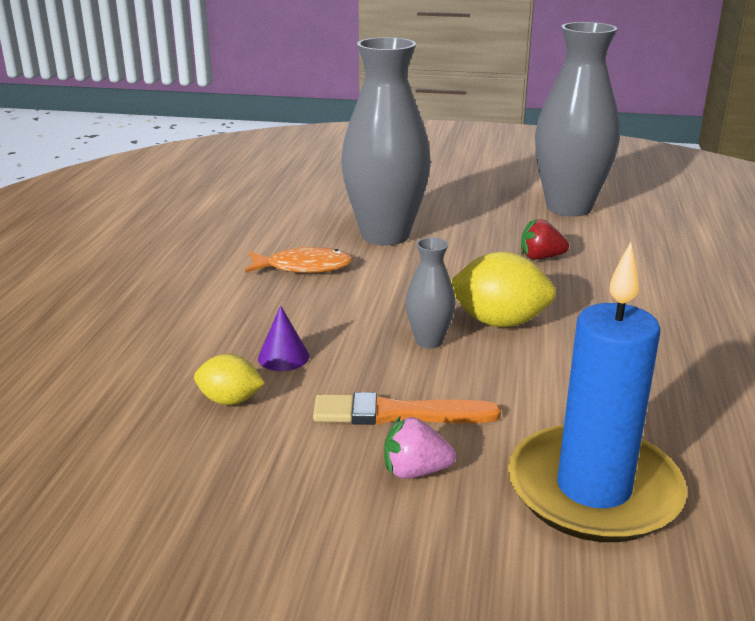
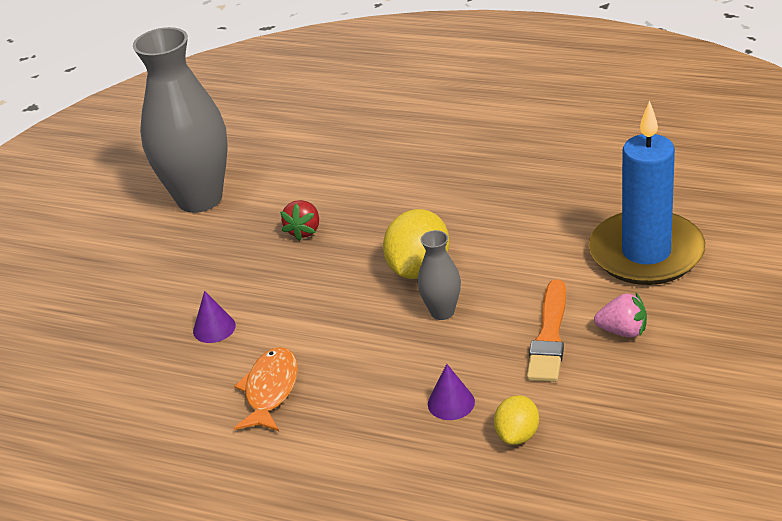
camera: 75 degrees left, 10 degrees up
(385, 235) = (214, 328): grey vase -> purple cone
(415, 471) = (623, 331): pink strawberry -> pink strawberry turned 90 degrees counterclockwise

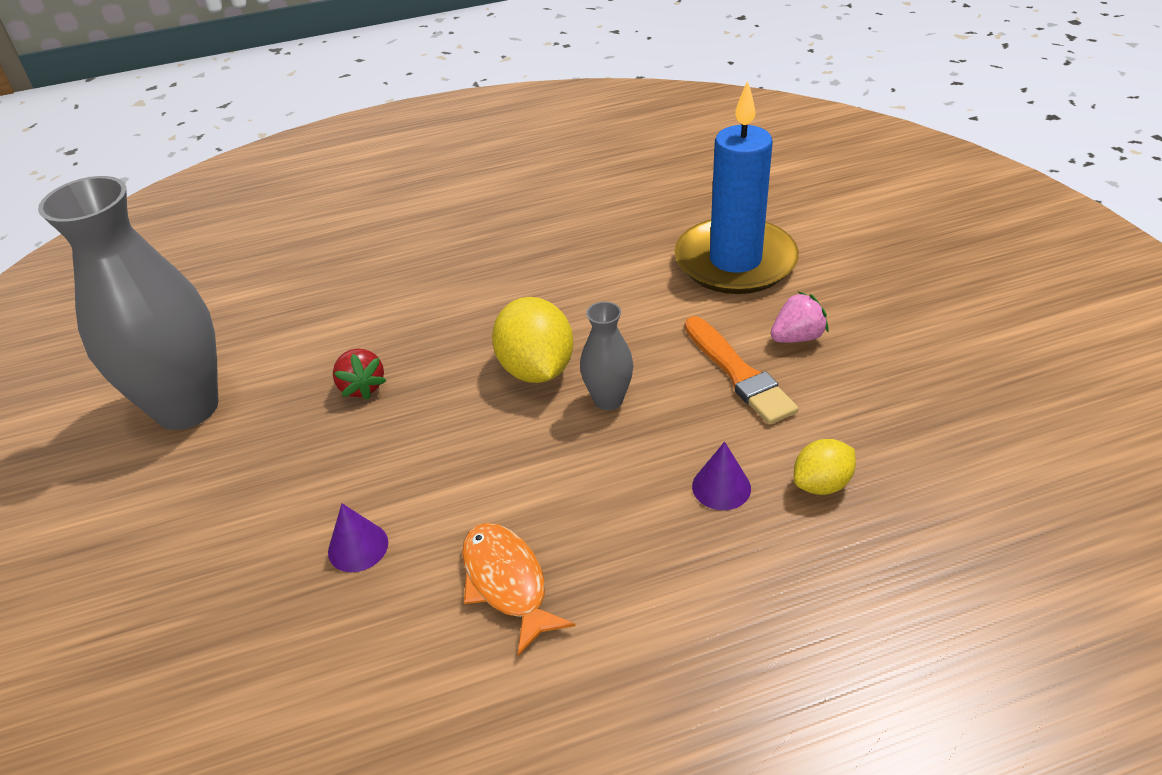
camera: 40 degrees left, 5 degrees up
(517, 435) = (821, 484): yellow lemon -> yellow lemon turned 75 degrees clockwise

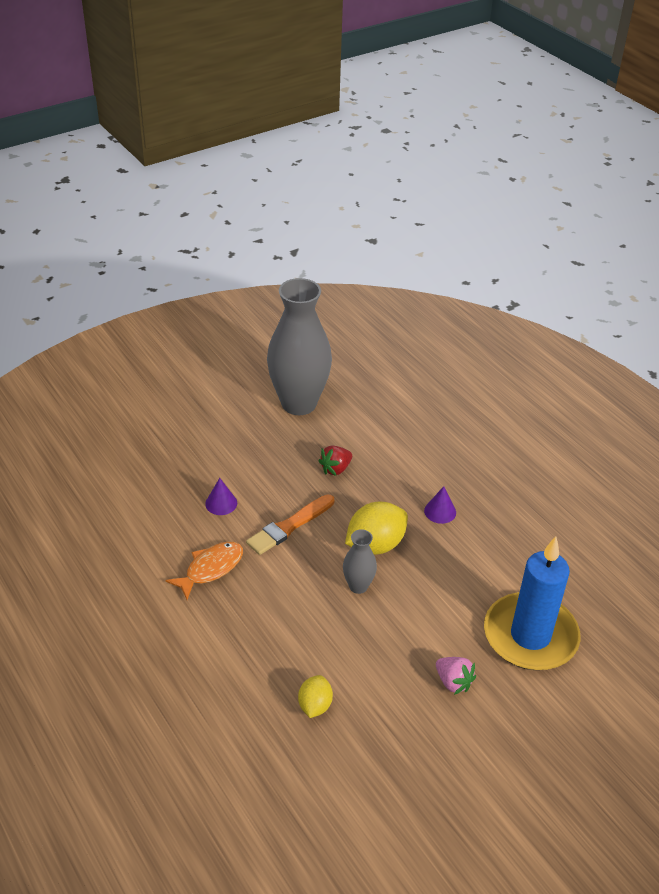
camera: 70 degrees right, 0 degrees up
(721, 487) = (299, 654): purple cone -> purple cone (440, 511)
(738, 373) = (404, 651): orange brush -> orange brush (289, 526)
(821, 484) = (315, 705): yellow lemon -> yellow lemon turned 60 degrees clockwise

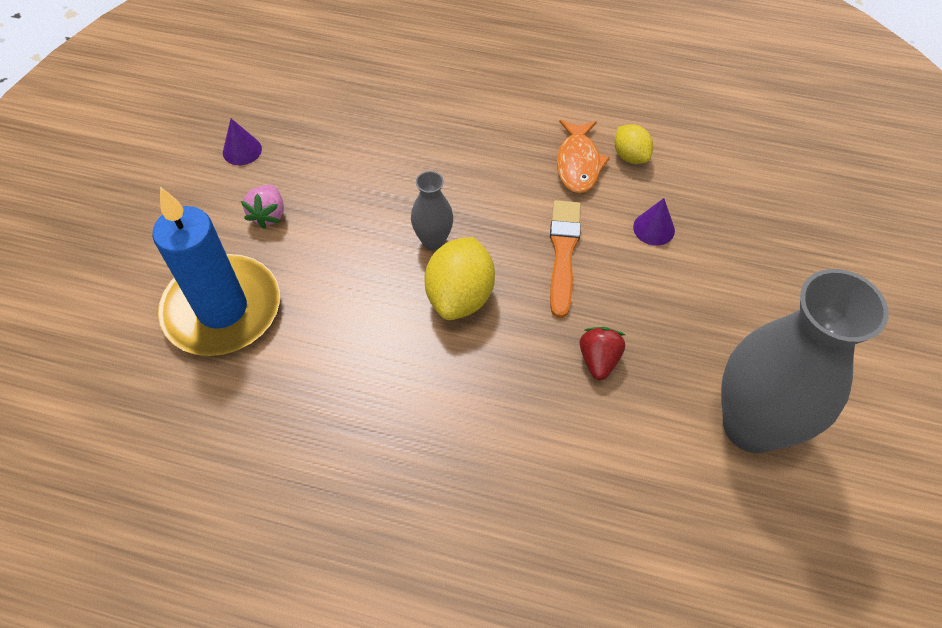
camera: 140 degrees right, 15 degrees up
(315, 705) = (370, 123): yellow lemon -> yellow lemon (630, 156)
(440, 511) = (430, 393): purple cone -> purple cone (242, 150)
(453, 682) = (268, 215): pink strawberry -> pink strawberry turned 90 degrees counterclockwise

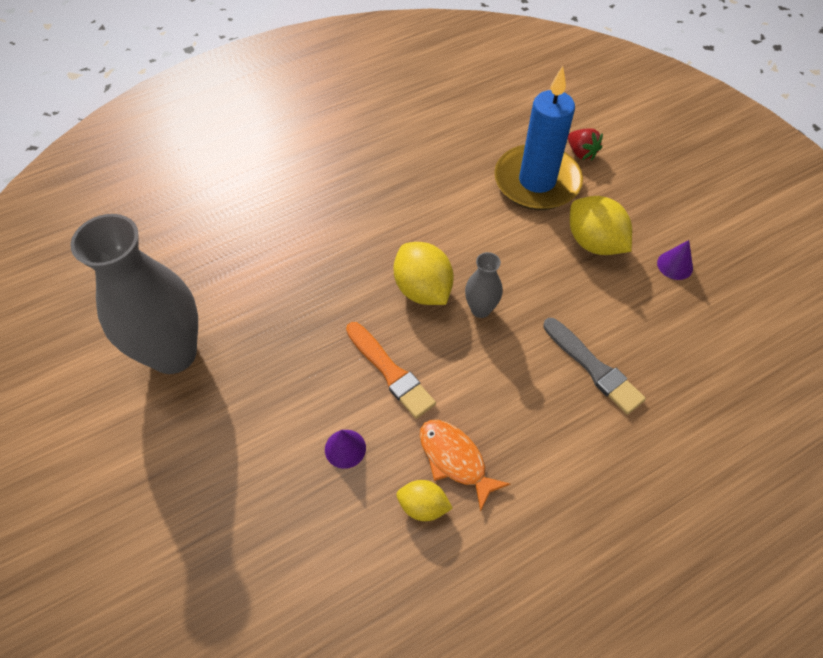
camera: 135 degrees right, 0 degrees up
(268, 215) = (594, 243): pink strawberry -> yellow lemon
(408, 140) = (593, 367): none -> grey brush
(598, 360) = (301, 319): red strawberry -> red strawberry (581, 153)

